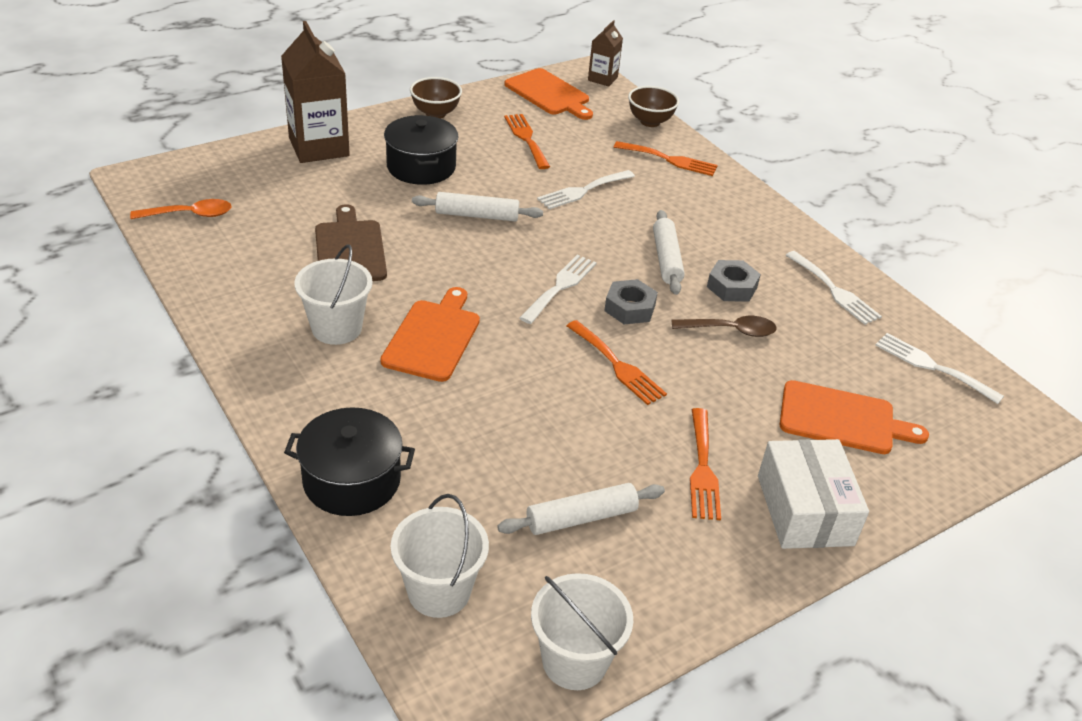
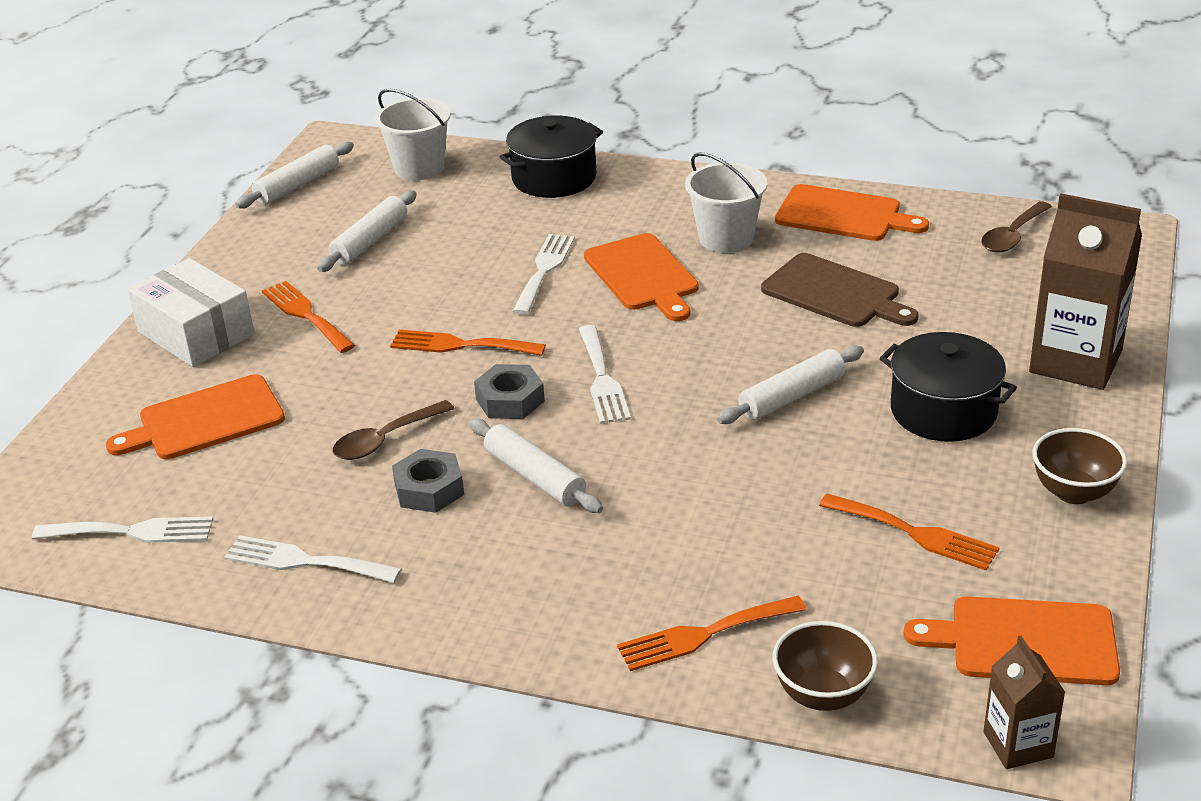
camera: 145 degrees right, 5 degrees down
(190, 215) = (1012, 236): orange spoon -> brown spoon
(238, 293) = (843, 215): none -> orange cutting board
(574, 661) = (297, 185): white bucket -> white rolling pin
(583, 191) = (737, 503): white fork -> white fork (544, 270)

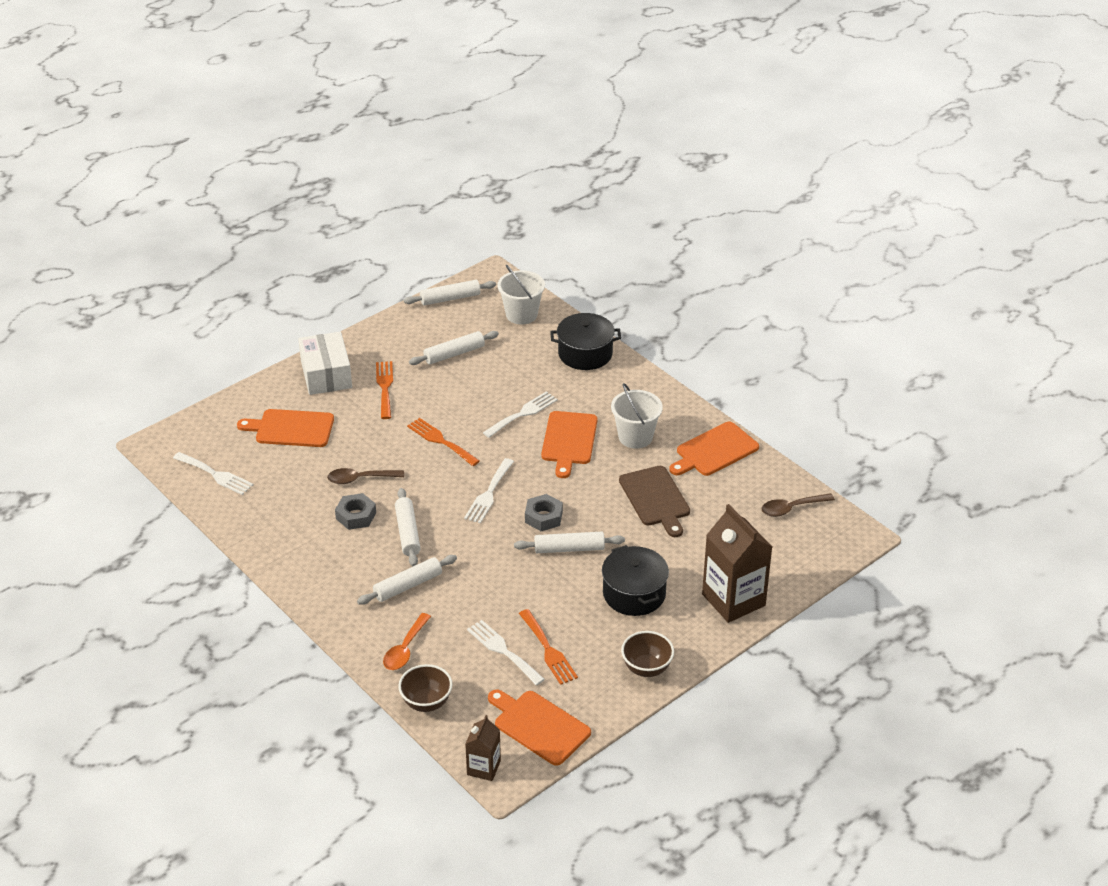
camera: 30 degrees right, 5 degrees up
(304, 561) = (273, 526): white fork -> white fork (503, 650)
(510, 400) = (435, 485): grey nut -> grey nut (543, 517)
(612, 545) = (408, 586): none -> white rolling pin
(704, 635) = (405, 649): orange fork -> orange spoon
(843, 215) = (714, 451): orange cutting board -> orange cutting board turned 90 degrees clockwise

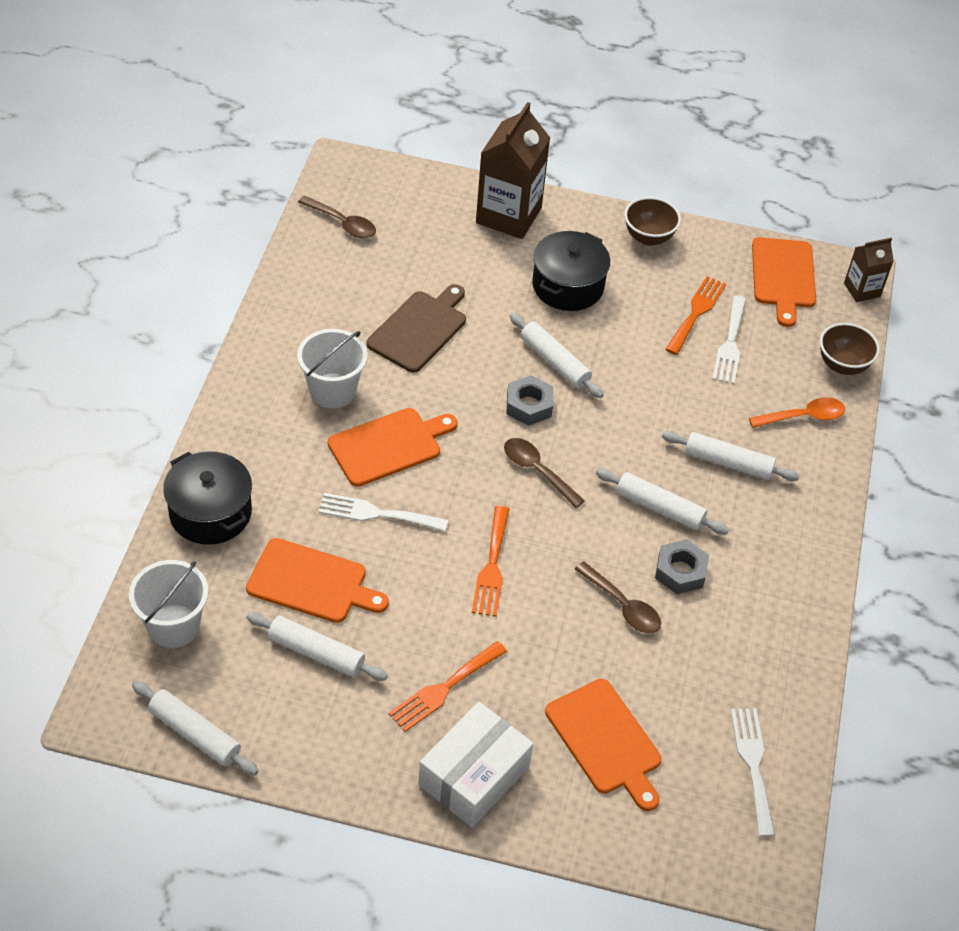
camera: 130 degrees left, 10 degrees up
(407, 533) = (659, 508): white rolling pin -> white rolling pin turned 75 degrees clockwise
(489, 494) = (537, 471): white fork -> brown spoon
(714, 451) = (301, 315): orange cutting board -> orange cutting board (312, 582)

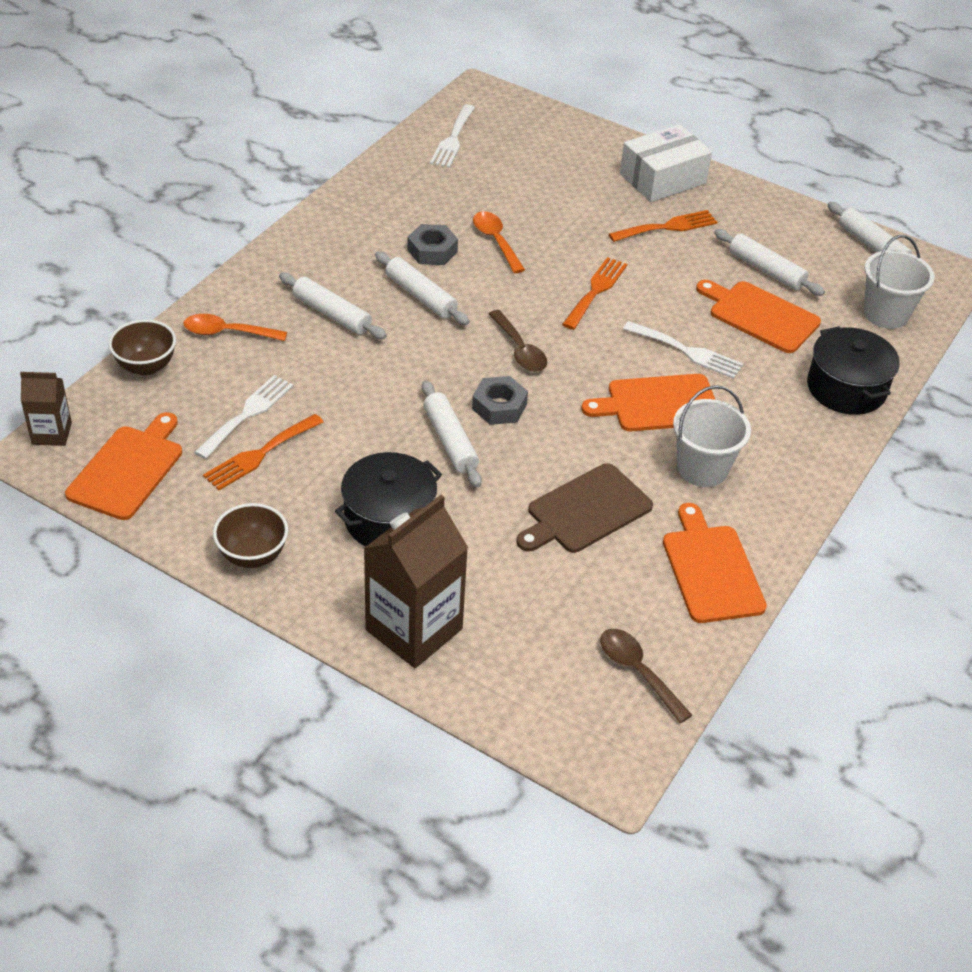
camera: 160 degrees left, 5 degrees down
(606, 741) = (554, 173): orange cutting board -> orange cutting board (711, 569)
(623, 606) = (496, 241): brown spoon -> orange spoon

